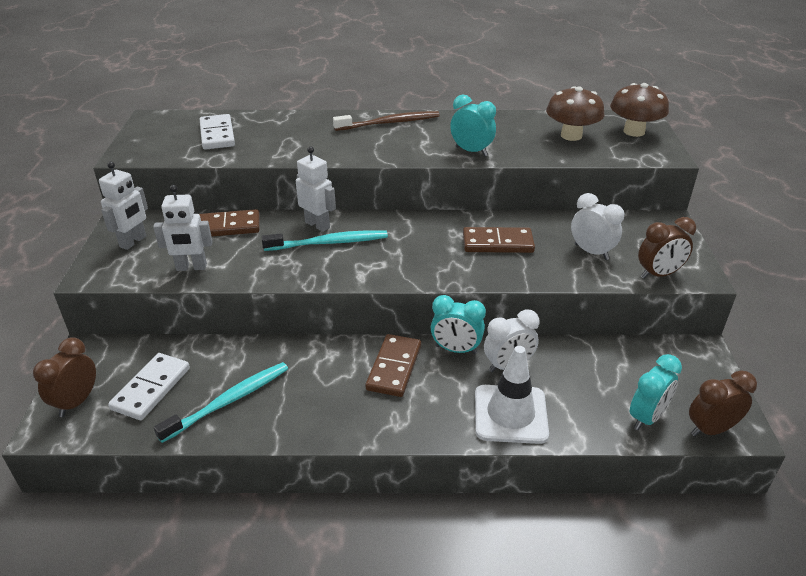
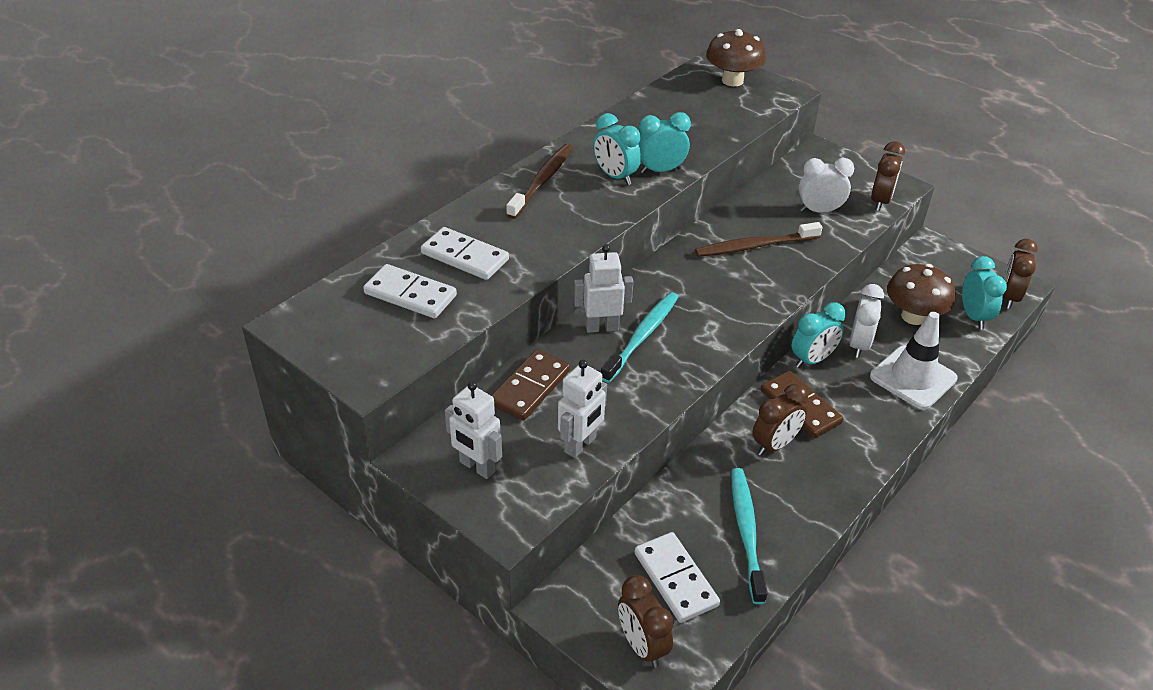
camera: 50 degrees left, 5 degrees up
(133, 242) = (477, 467): white robot -> white robot turned 150 degrees clockwise
(275, 133) = (465, 257): none -> white domino
(336, 373) = (774, 445): none -> brown clock
(436, 141) = (615, 176): none -> turquoise clock
(497, 243) = (754, 246): brown domino -> brown toothbrush
(571, 136) = (700, 110): brown mushroom -> brown mushroom (913, 316)

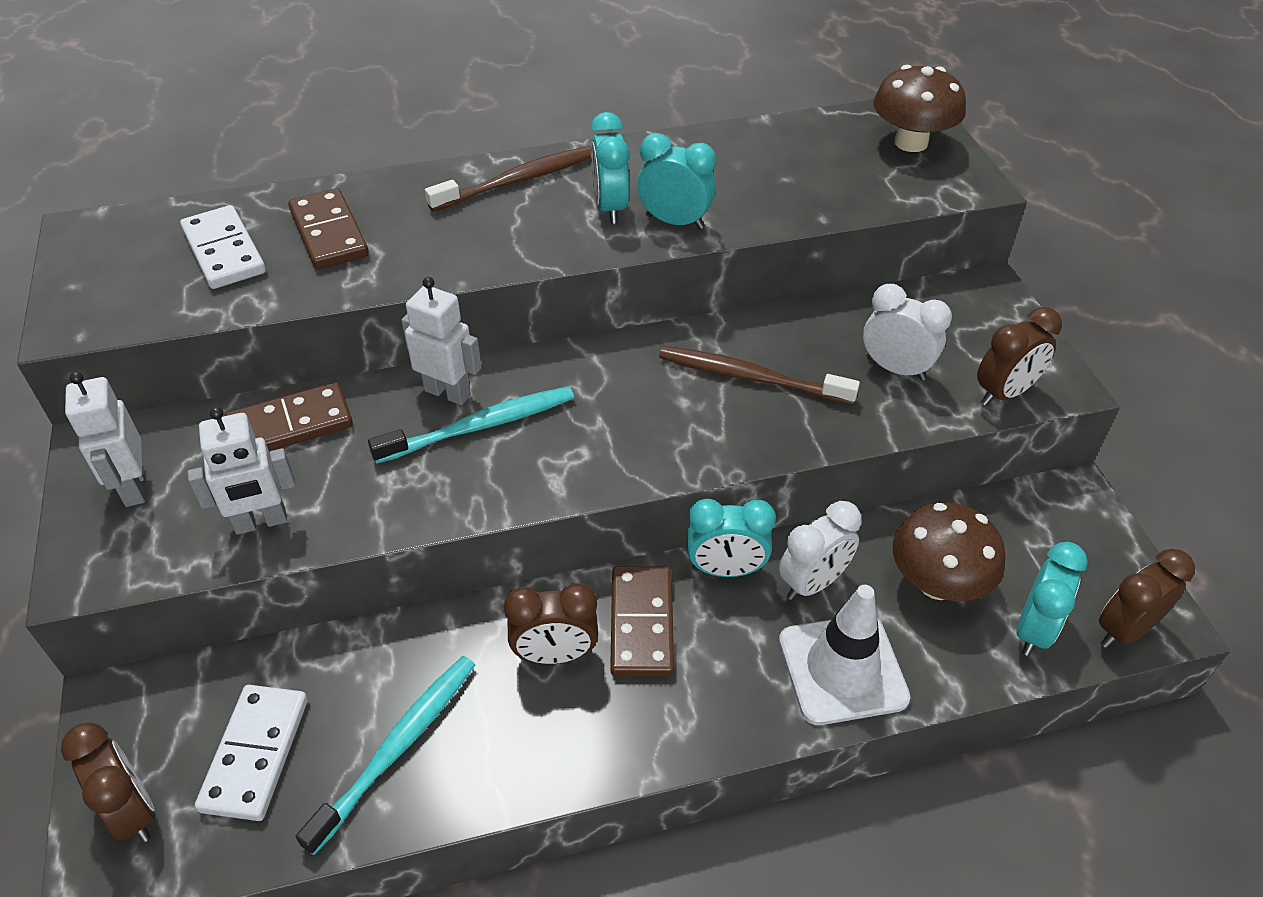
camera: 35 degrees right, 5 degrees up
(465, 257) = (329, 233): white domino -> brown domino
(642, 645) = (133, 811): brown clock -> brown clock turned 135 degrees clockwise

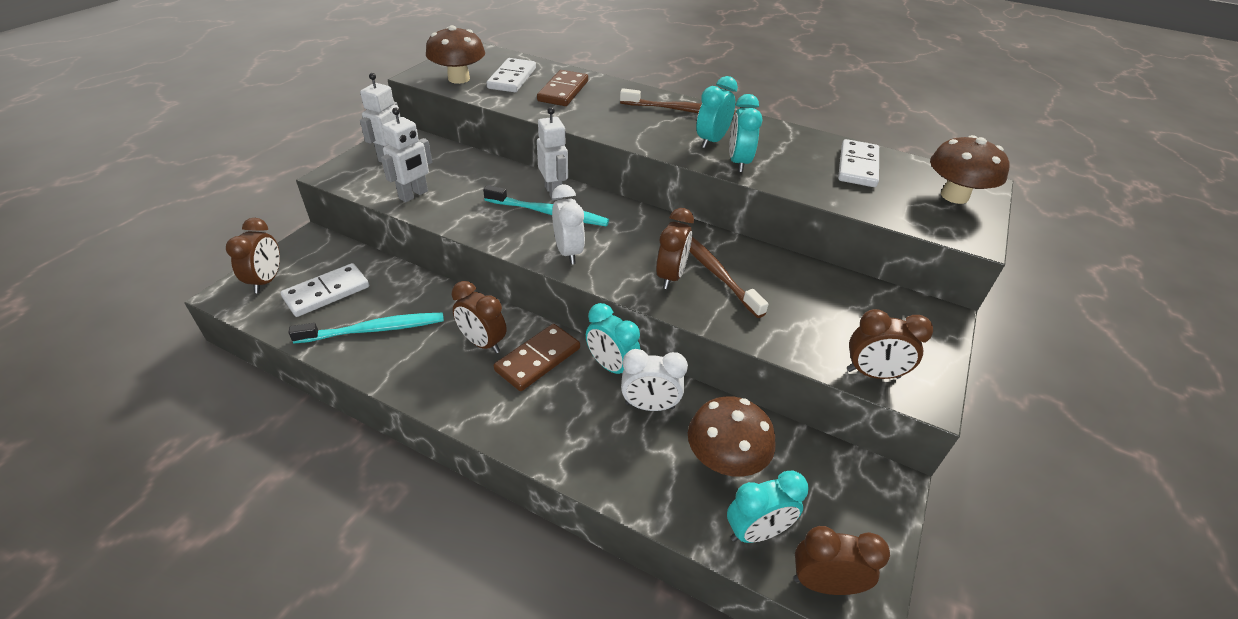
camera: 40 degrees right, 5 degrees down
(141, 297) = (459, 79): none -> brown mushroom
(261, 522) = (414, 195): white robot -> white robot turned 75 degrees counterclockwise
(290, 425) = (474, 168): brown domino -> none
(674, 222) = (738, 163): turquoise clock -> turquoise clock turned 150 degrees counterclockwise
(717, 415) = (671, 276): none -> brown clock
(791, 155) = (858, 166): none -> white domino
(842, 669) = (610, 457): white traffic cone -> none
(895, 369) = (811, 318): white clock -> white clock (568, 252)

